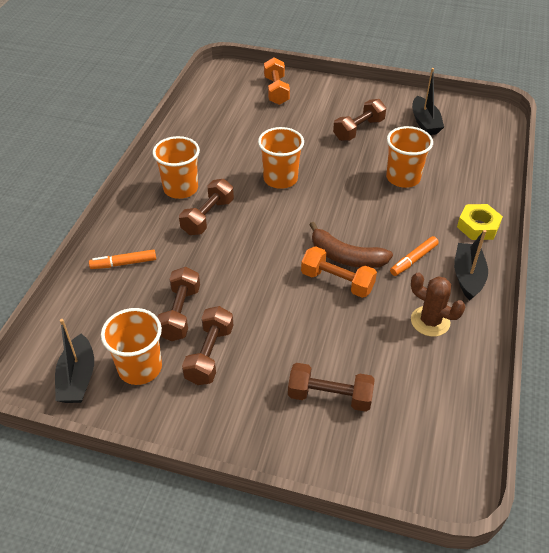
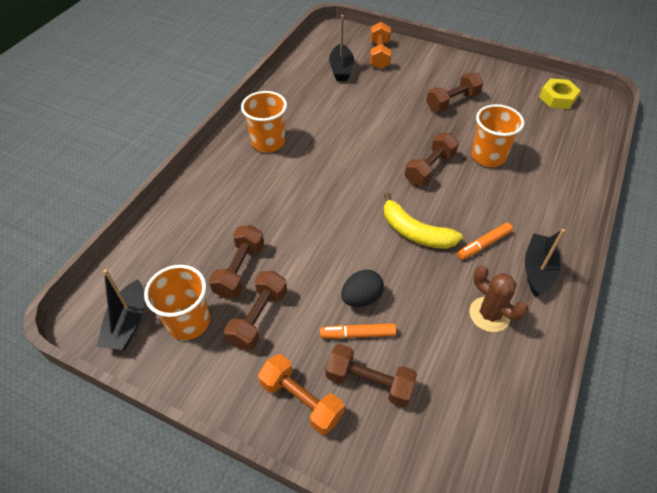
camera: 10 degrees right, 5 degrees up
(124, 263) = (198, 211): orange marker -> orange marker (358, 334)
(208, 217) = (287, 174): brown dumbbell -> brown dumbbell (429, 168)
(280, 179) = (365, 143): orange cup -> none
(306, 323) = (361, 298): none -> black egg
(337, 282) = (401, 258): orange dumbbell -> orange dumbbell (301, 400)
(346, 257) = (415, 232): brown banana -> yellow banana
(425, 123) = (520, 102): black boat -> black boat (341, 69)
(478, 226) = (557, 217): yellow nut -> yellow nut (557, 98)

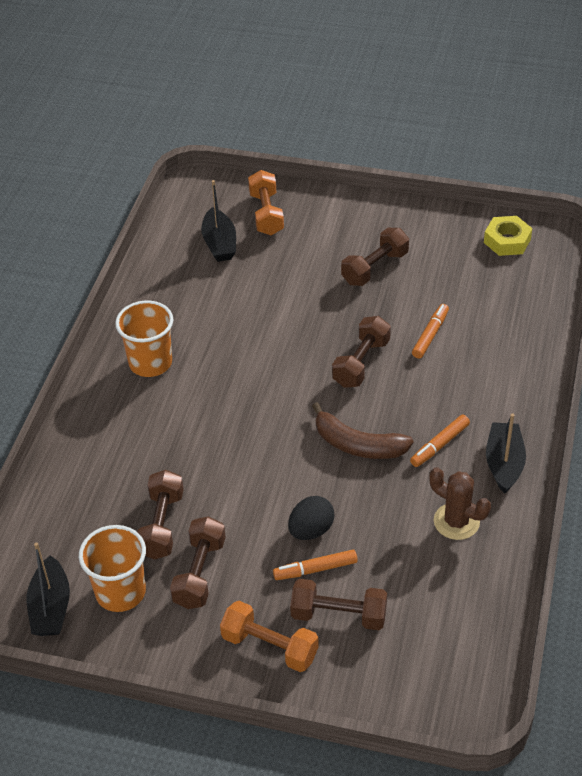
camera: 10 degrees left, 5 degrees down
(415, 232) = (358, 445): yellow banana -> brown banana
(488, 156) = (430, 335): orange cup -> orange marker

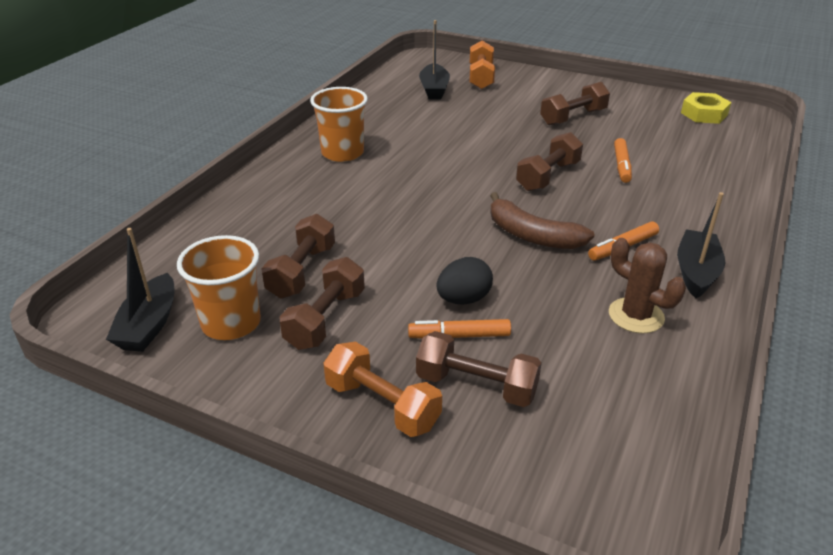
camera: 10 degrees right, 10 degrees down
(430, 335) = (621, 165): orange marker -> orange marker turned 150 degrees clockwise

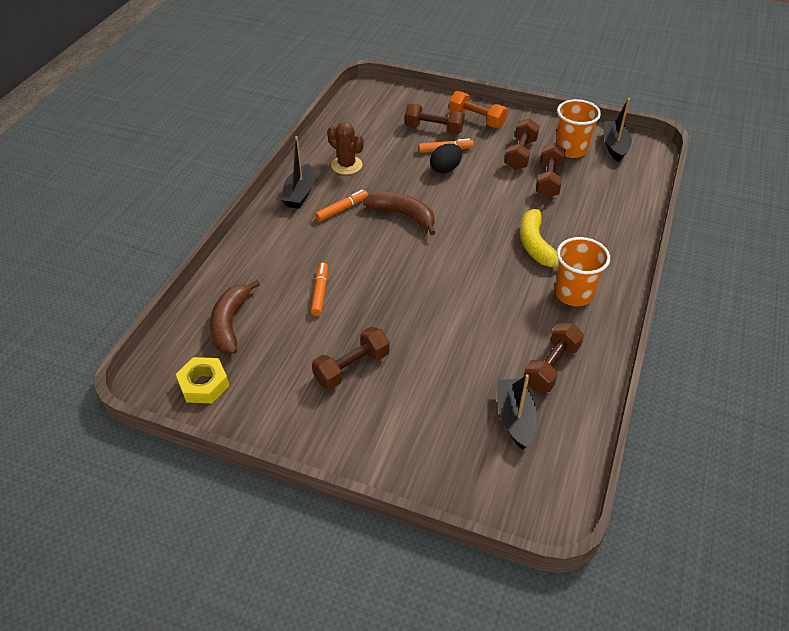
camera: 175 degrees right, 10 degrees up
(362, 196) = (535, 244): none -> yellow banana
(481, 77) = (460, 455): orange dumbbell -> none
(548, 176) = (387, 274): brown dumbbell -> brown dumbbell (551, 367)
(707, 148) = (230, 323): none -> brown banana

